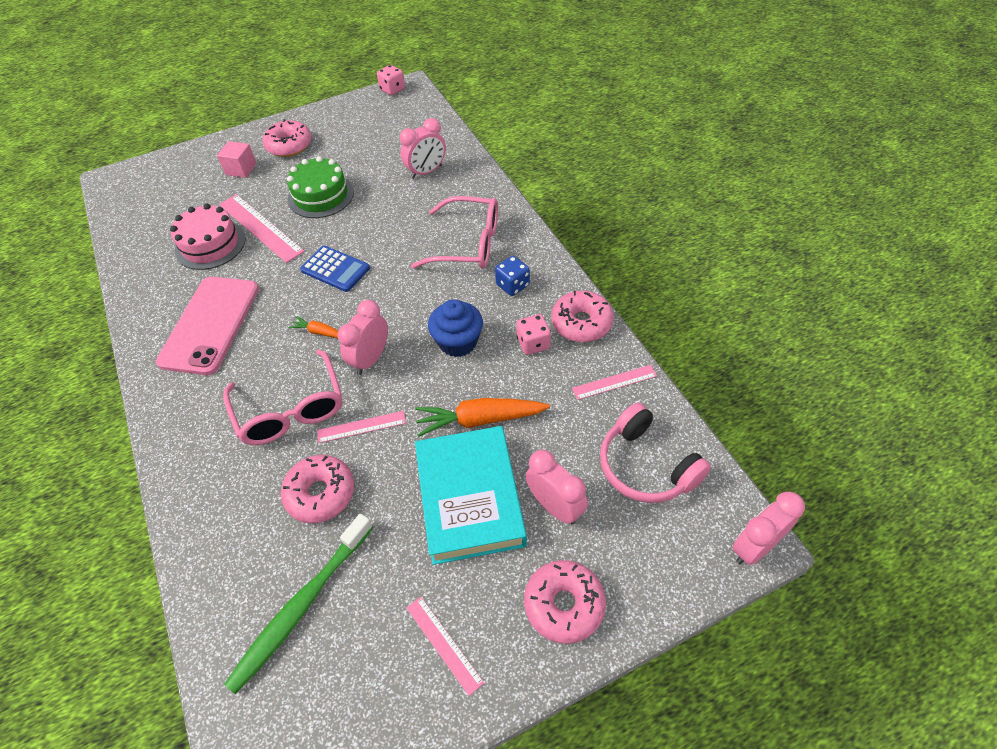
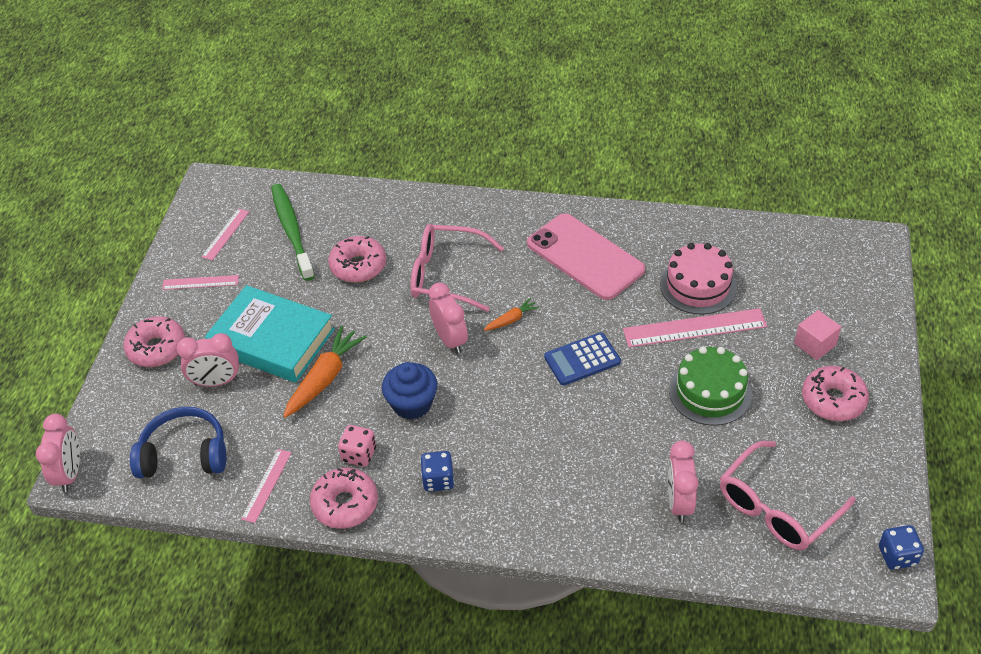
camera: 125 degrees right, 5 degrees down
(361, 427) = (390, 308): pink ruler -> pink ruler (225, 234)
(392, 89) = (897, 556): pink dice -> blue dice
(468, 244) = (526, 476): pink glasses -> pink glasses (777, 508)
(646, 466) = (184, 454): pink headphones -> blue headphones

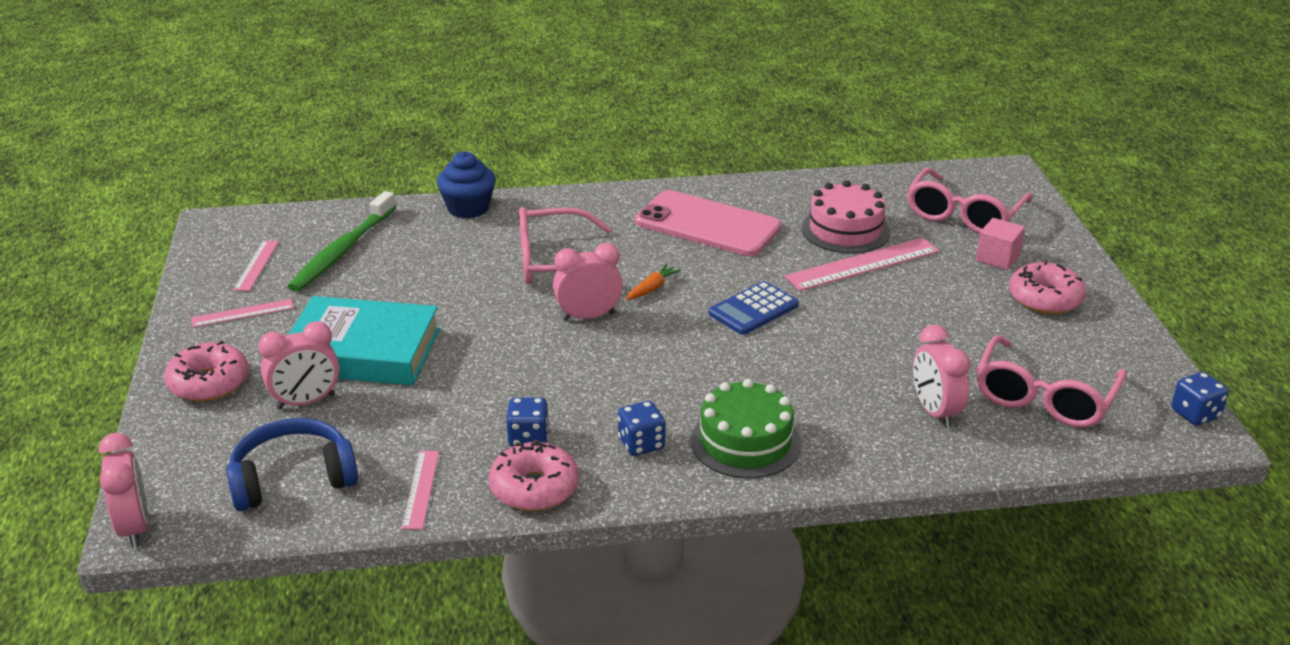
camera: 20 degrees left, 15 degrees down
(292, 230) = (342, 251): green toothbrush -> green toothbrush turned 120 degrees counterclockwise
(325, 378) = (449, 375): orange carrot -> none
(358, 266) = (442, 270): pink donut -> none
(359, 454) = (528, 438): pink dice -> blue dice
(412, 404) = (571, 380): blue cupcake -> blue cupcake (468, 208)
(450, 340) = (588, 316): pink clock -> pink clock turned 60 degrees counterclockwise
(710, 392) = (911, 313): green cake -> green cake (745, 442)
(809, 288) = (963, 215): none -> pink glasses

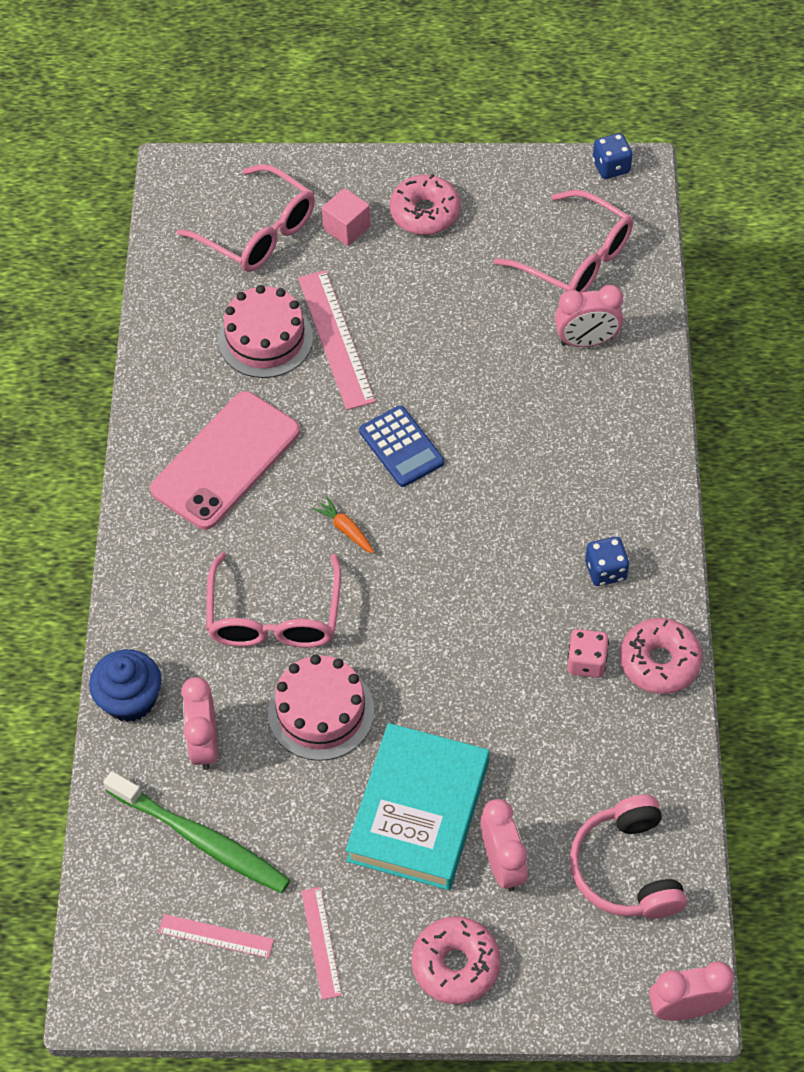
camera: 80 degrees left, 25 degrees up
(293, 479) = (626, 869): blue headphones -> pink headphones
(420, 489) = (652, 756): pink ruler -> none
(462, 293) = (321, 711): none -> pink cake
(528, 438) = (586, 662): blue dice -> pink dice
(588, 316) = (389, 593): pink clock -> pink clock (204, 744)
(745, 442) = (612, 489): green cake -> none

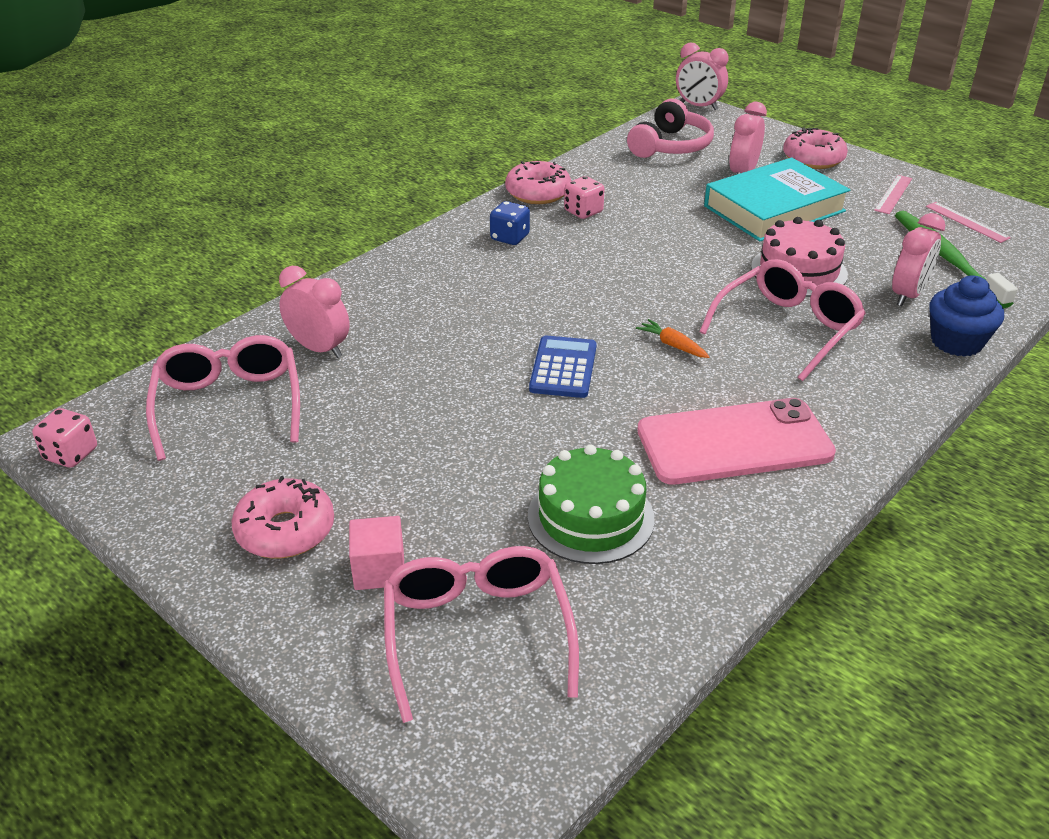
camera: 140 degrees left, 20 degrees down
(265, 339) = (590, 517): pink cake -> green cake
(336, 339) = (521, 474): pink ruler -> none
(346, 529) = (672, 345): orange carrot -> orange carrot turned 135 degrees clockwise
(611, 167) = (71, 454): blue dice -> pink dice

